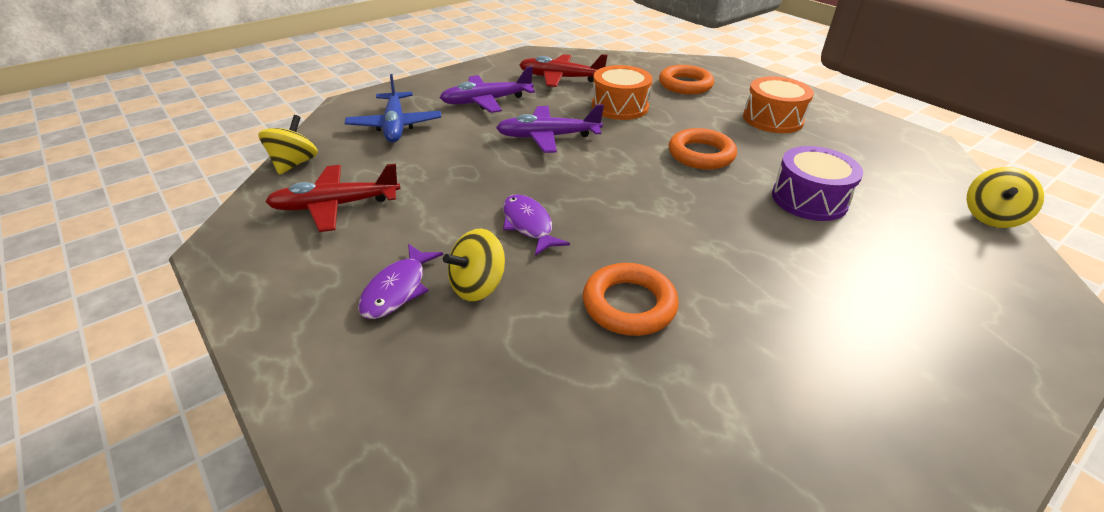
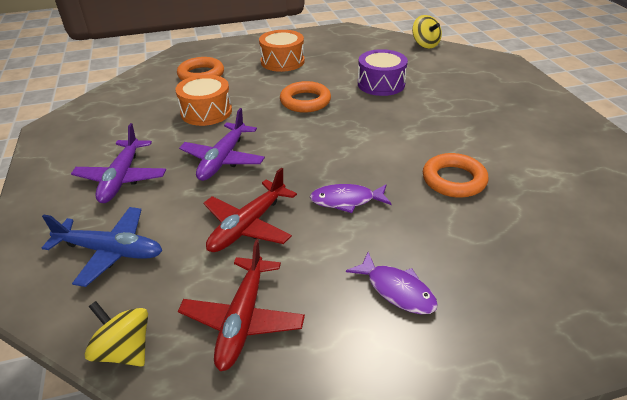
camera: 65 degrees left, 0 degrees up
(478, 286) = (409, 243): yellow spinning top -> none
(561, 78) = (123, 125): red plane -> red plane (248, 225)

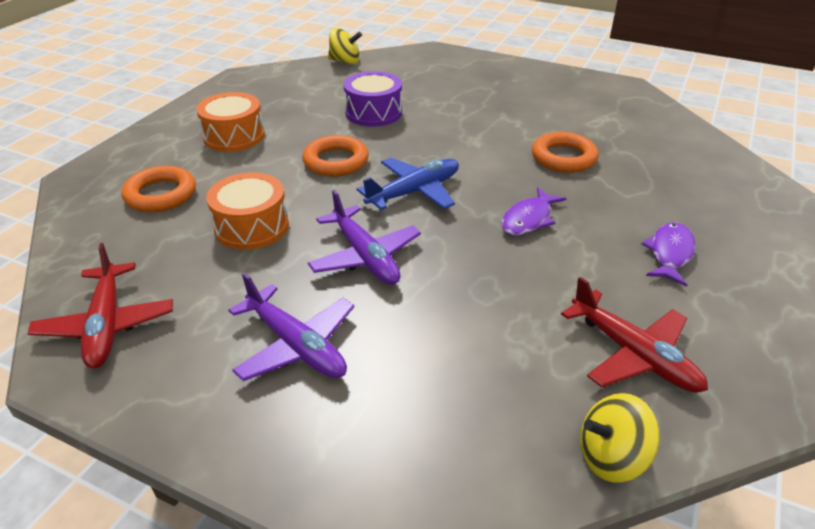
camera: 50 degrees left, 0 degrees up
(110, 251) = (433, 409): blue plane -> blue plane (414, 192)
(248, 225) = (500, 290): red plane -> red plane (107, 324)
(397, 290) = (670, 253): purple fish -> purple fish turned 60 degrees counterclockwise

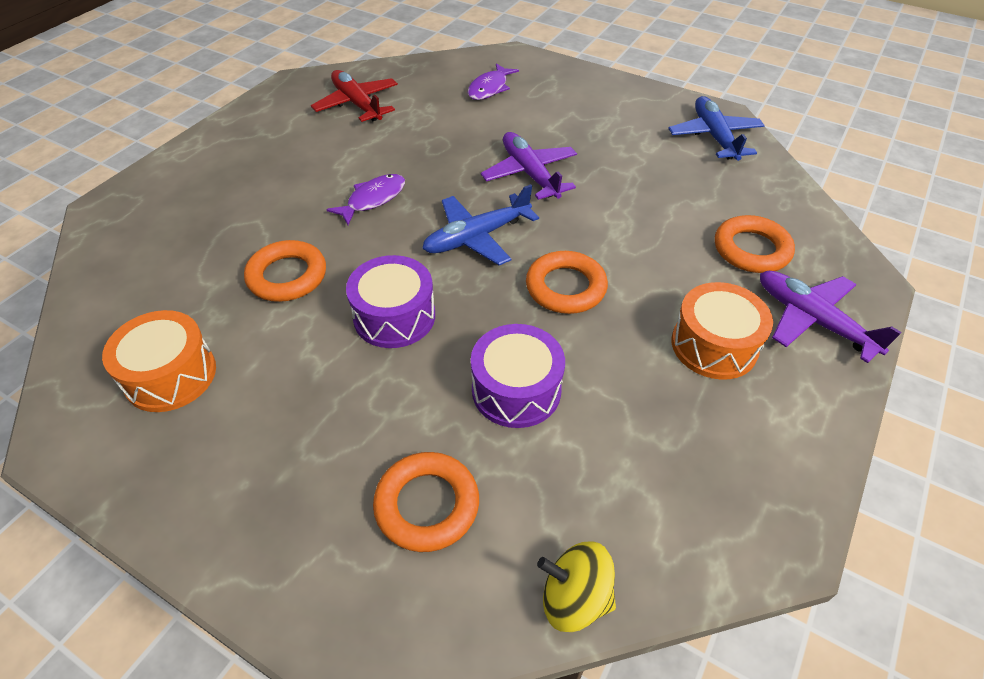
camera: 175 degrees left, 10 degrees up
(107, 324) = (714, 137): red plane -> blue plane
(252, 226) = (638, 206): orange drum -> orange drum (170, 375)
(296, 345) = (576, 119): purple plane -> purple plane (813, 321)
(417, 78) = (427, 505): none -> orange ring
(465, 140) = (394, 316): none -> purple drum
(611, 457) = (402, 67): yellow spinning top -> none
(670, 253) = (272, 162): purple fish -> purple fish (489, 88)

